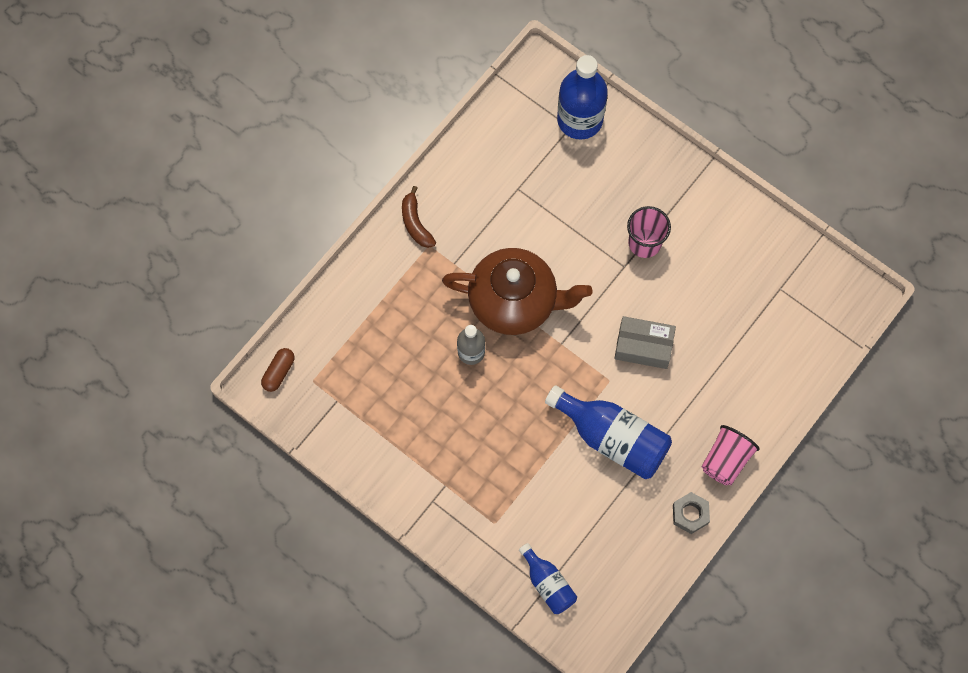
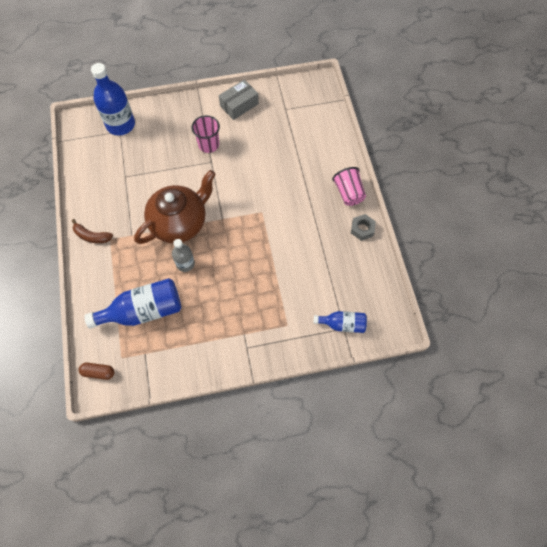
camera: 50 degrees left, 5 degrees down
(279, 372) = (98, 372): brown capsule -> brown capsule turned 60 degrees counterclockwise
(612, 438) = (292, 233): blue bottle -> blue bottle (143, 311)
(643, 346) = (259, 184): grey box -> grey box (239, 105)

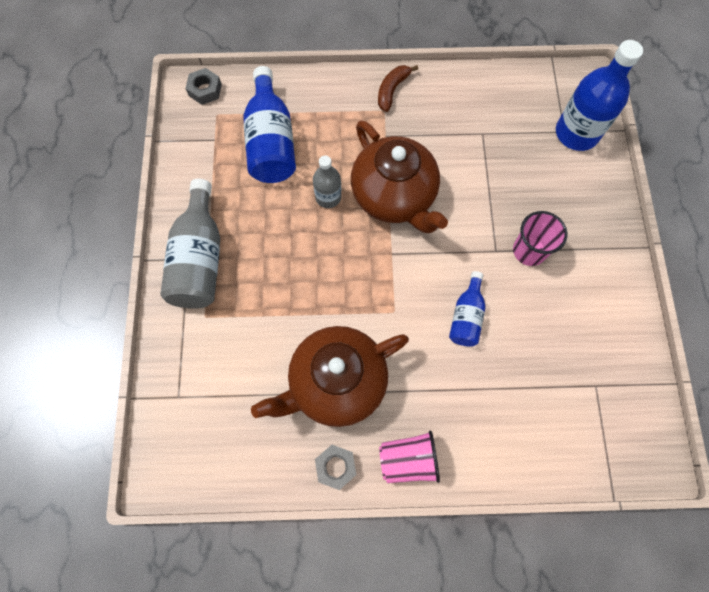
camera: 100 degrees right, 5 degrees up
(98, 372) = (205, 90): brown capsule -> grey nut
(239, 105) = (608, 308): grey box -> none
(245, 339) = (200, 259): none -> grey bottle
(313, 237) = (336, 382): none -> brown teapot
(342, 324) = (184, 396): blue bottle -> blue bottle (466, 316)

